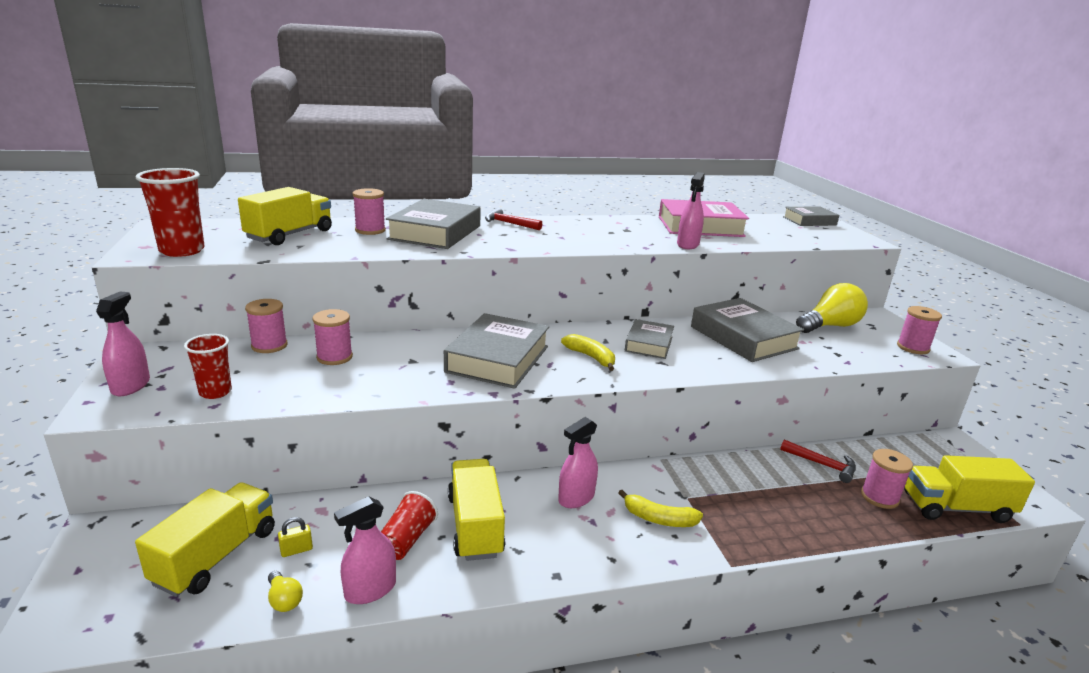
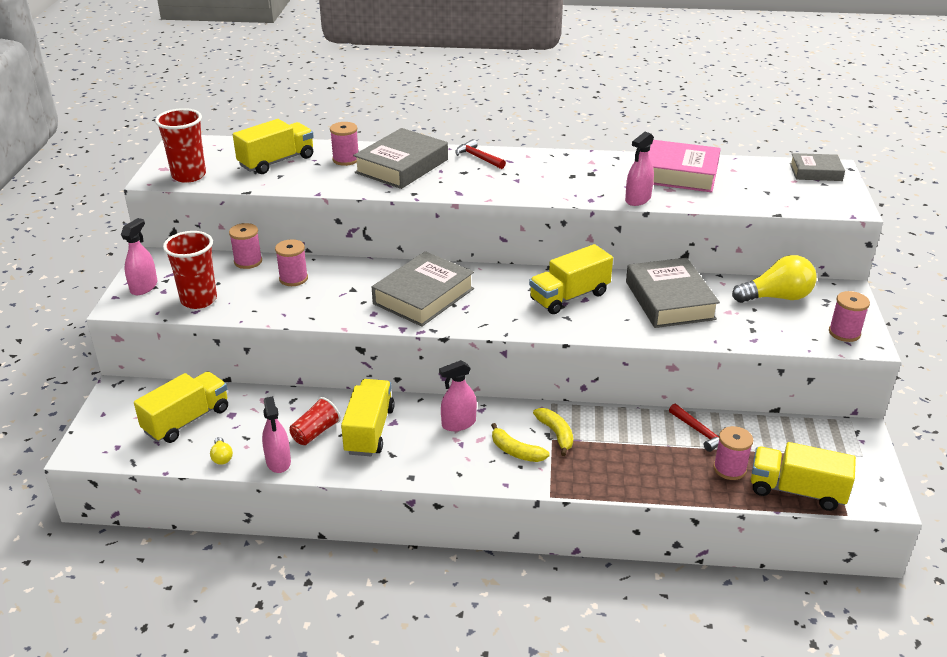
camera: 20 degrees right, 10 degrees up
(215, 392) = (199, 300): red cup -> red cup, size x1.57
(296, 550) = (239, 426): yellow padlock -> none
(370, 590) = (278, 461): pink spray bottle -> pink spray bottle turned 90 degrees counterclockwise
(591, 357) = (505, 304): yellow banana -> yellow banana (556, 434)
(649, 344) = (569, 296): grey book -> yellow truck

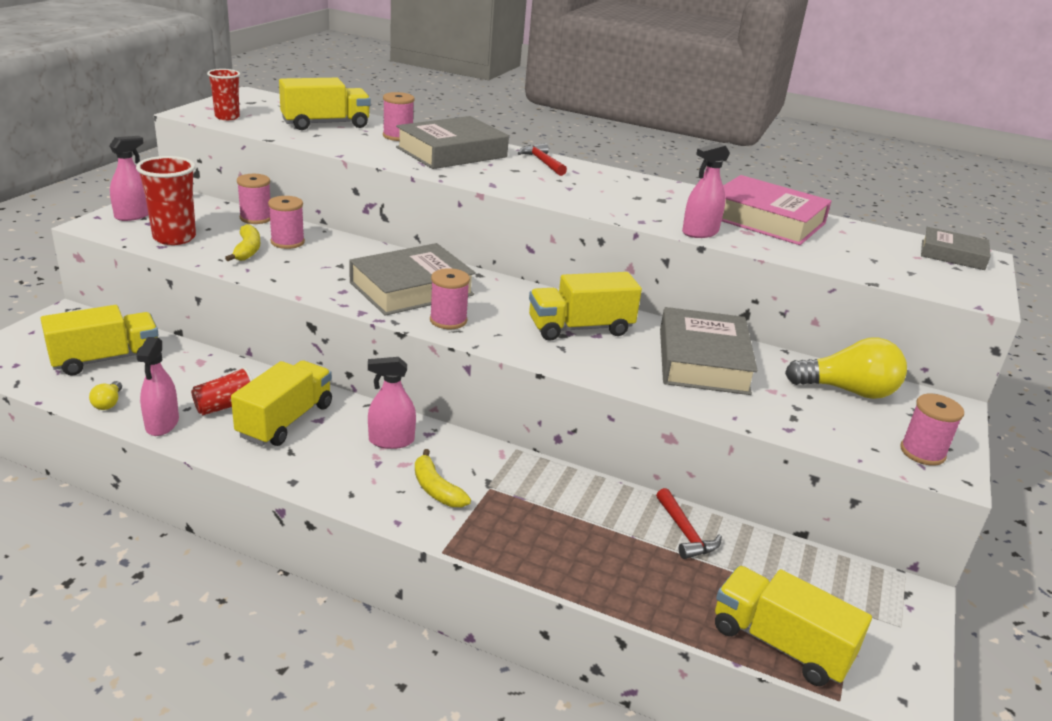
camera: 15 degrees right, 5 degrees down
(189, 176) = (227, 117): red cup -> red cup, size x0.64
(556, 434) = (498, 483): yellow banana -> yellow banana (247, 250)
(729, 469) = (699, 588): pink spool -> pink spool (448, 320)

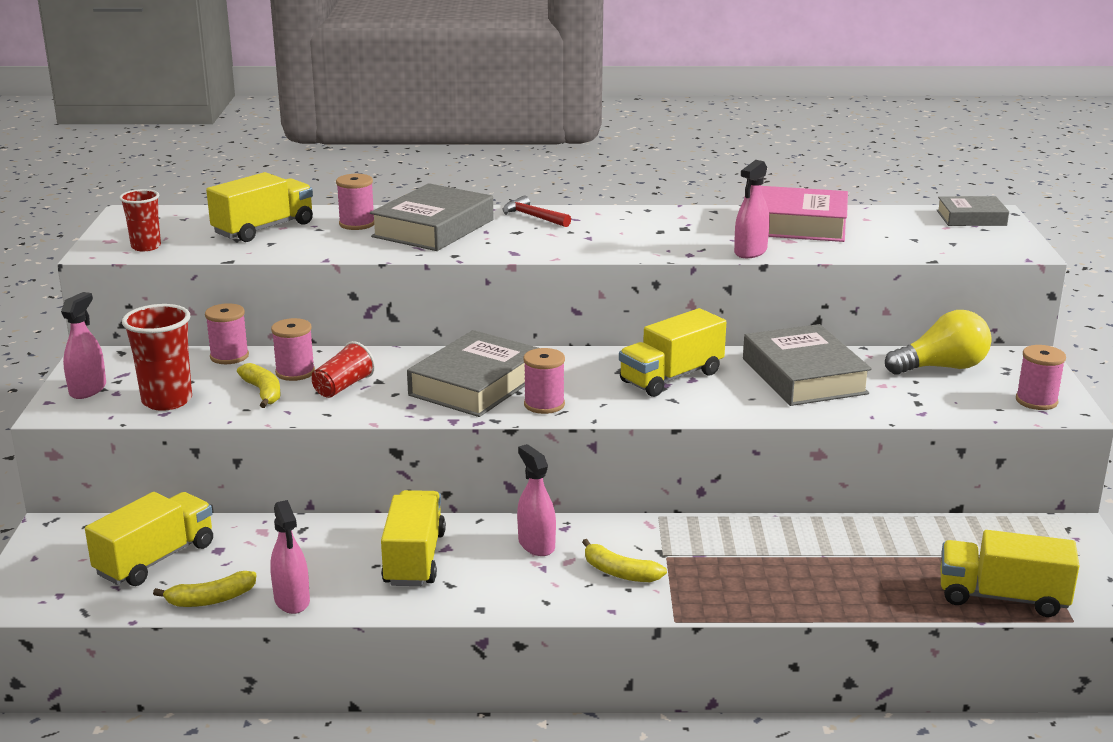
camera: 20 degrees left, 5 degrees down
(108, 403) = (211, 599): yellow light bulb -> yellow banana
(226, 406) = (339, 564): red cup -> red cup (343, 387)
(391, 441) = (536, 545): pink spray bottle -> pink spray bottle turned 90 degrees clockwise
(685, 533) = (863, 539): red hammer -> none

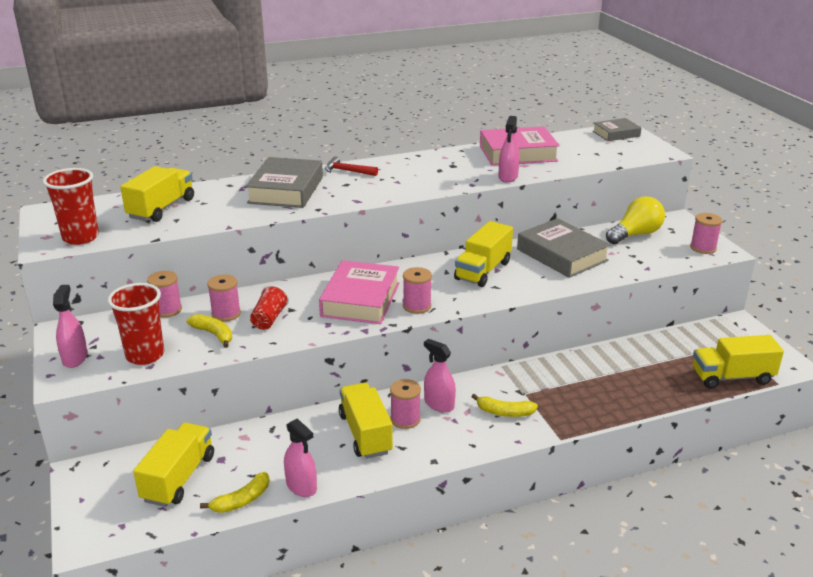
camera: 20 degrees left, 5 degrees up
(146, 247) = (80, 237): red cup -> red cup, size x1.57
(357, 224) = (228, 194): pink spool -> pink spool (405, 419)
(476, 384) = (360, 299): grey book -> pink book

